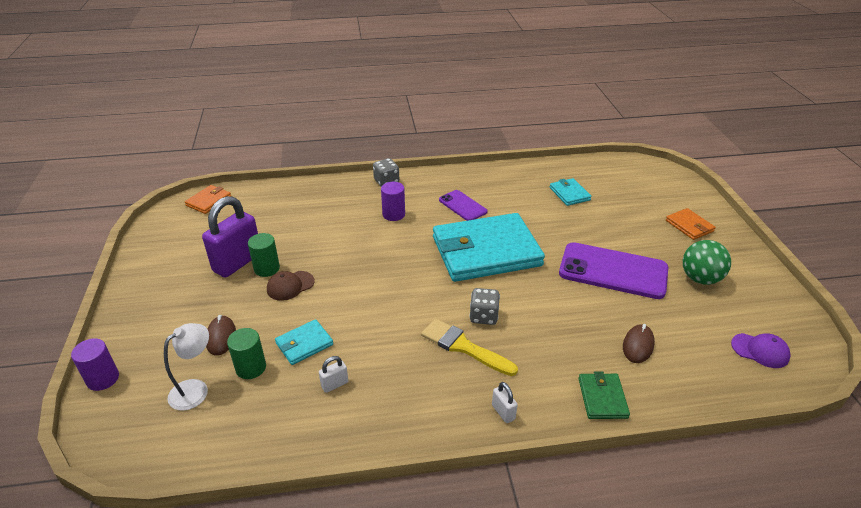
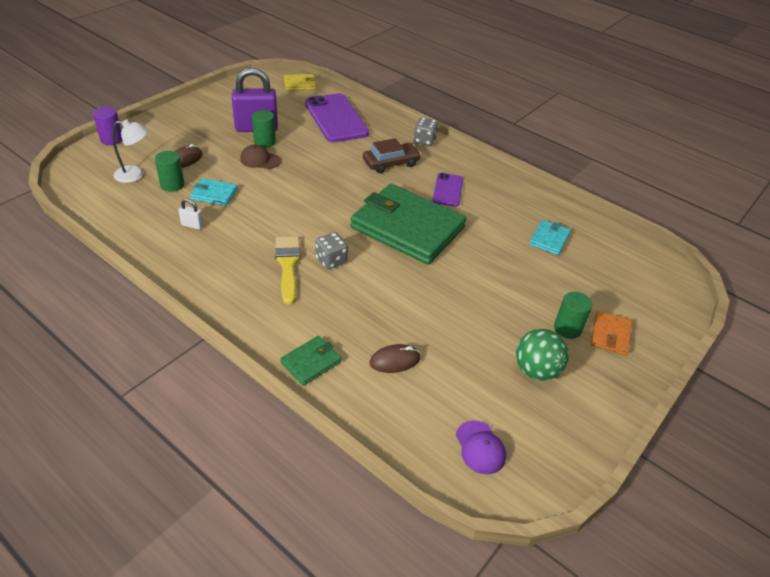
camera: 45 degrees right, 5 degrees up
(209, 201) = (300, 84): orange wallet -> yellow wallet
(393, 214) = (391, 163): purple cylinder -> brown car
(486, 251) = (407, 227): turquoise wallet -> green wallet
(503, 412) = (243, 314): white padlock -> none
(613, 271) = (474, 309): purple phone -> purple phone (336, 118)
(669, 240) = (567, 328): none -> green cylinder

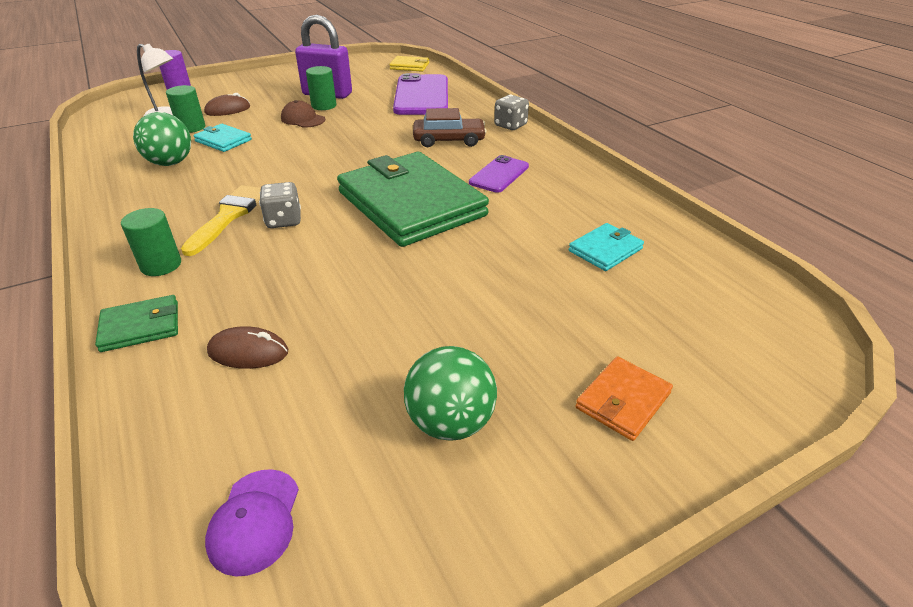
camera: 25 degrees right, 5 degrees down
(192, 225) = (170, 163): white padlock -> green ball
(567, 328) = (551, 373): green cylinder -> green cylinder (161, 265)

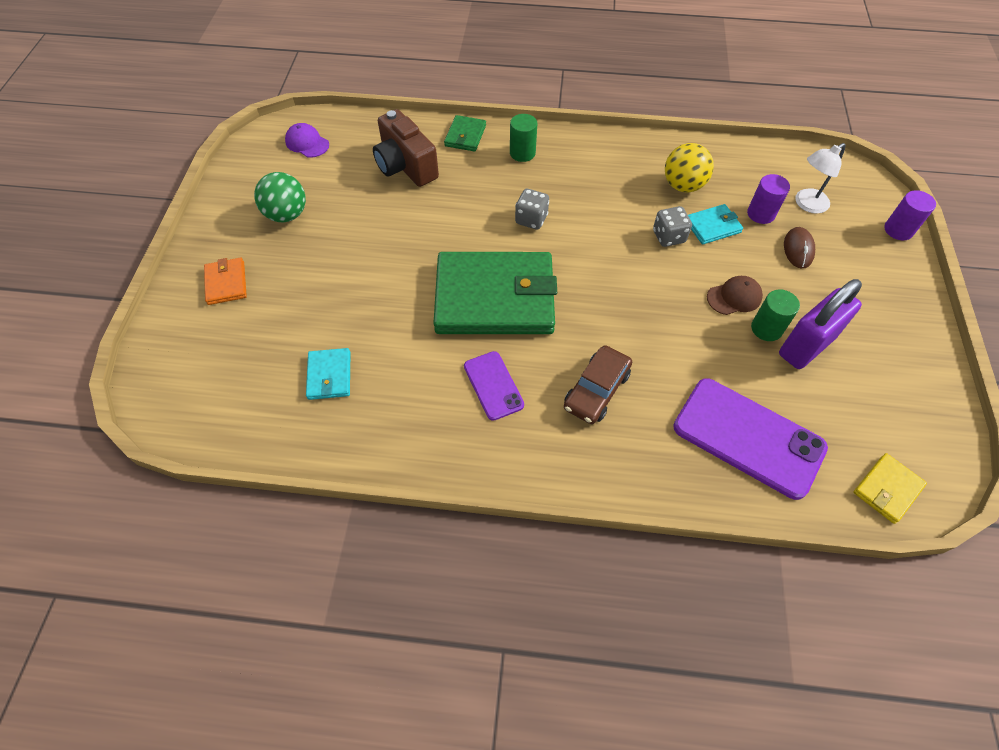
camera: 125 degrees right, 20 degrees up
(170, 163) = (683, 185): green ball -> yellow ball
(191, 127) = (761, 214): green cylinder -> purple cylinder
(228, 216) = (561, 195): yellow brush -> none
(248, 352) = (405, 166): brown mouse -> brown camera
(510, 125) = (595, 472): grey dice -> grey dice (668, 237)

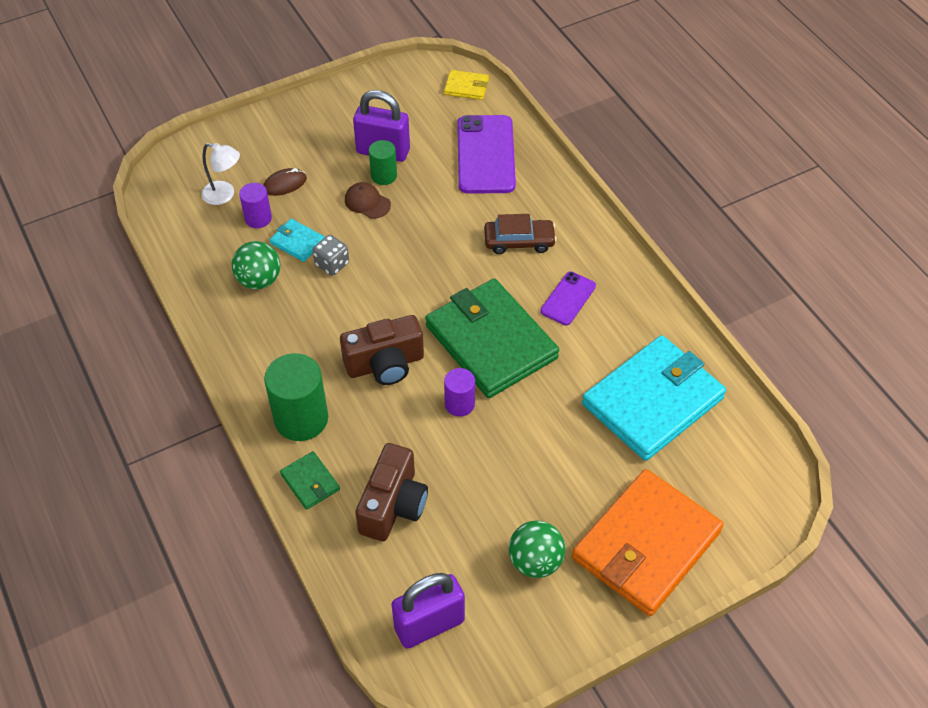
camera: 125 degrees left, 5 degrees down
(226, 283) = (646, 545): orange wallet -> orange wallet, size x2.36
(307, 143) = (429, 624): purple cap -> purple padlock
(329, 375) = (653, 401): turquoise wallet -> turquoise wallet, size x2.36
(465, 136) = (310, 482): green wallet -> green wallet turned 75 degrees clockwise
(522, 153) = (301, 419): green cylinder -> green cylinder, size x1.78
(531, 219) = (385, 364): grey dice -> brown camera
(683, 185) = (259, 280): yellow ball -> green ball
(898, 230) = (216, 136): purple cylinder -> purple cylinder (459, 404)

